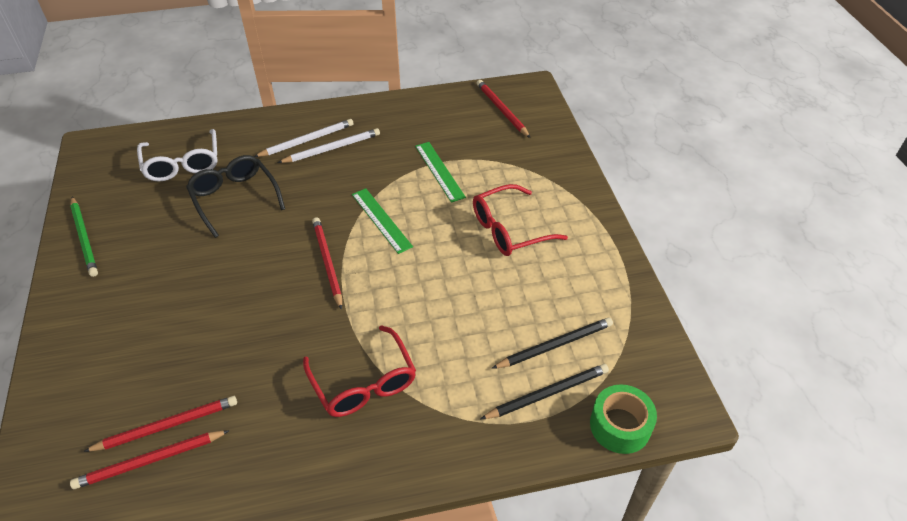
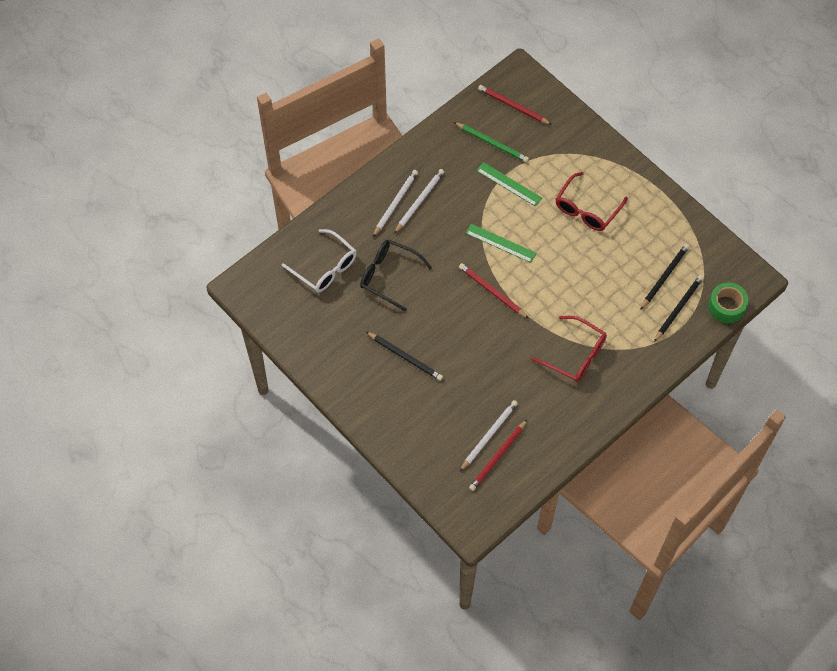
camera: 30 degrees left, 15 degrees up
(84, 238) = (317, 356): green pencil -> green pencil (492, 143)
(167, 425) = (489, 435): red pencil -> white pencil
(168, 283) = (405, 357): none -> black pencil

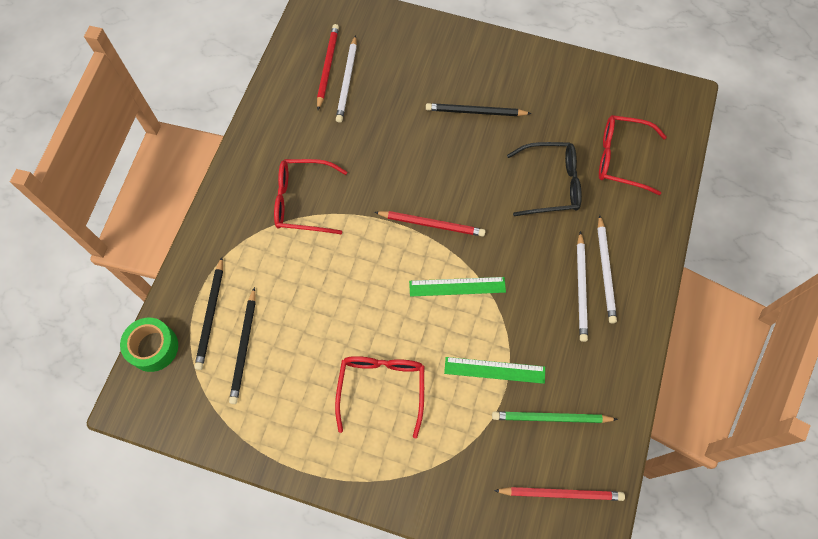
camera: 150 degrees right, 5 degrees up
(325, 267) = (621, 158): white glasses -> red glasses

